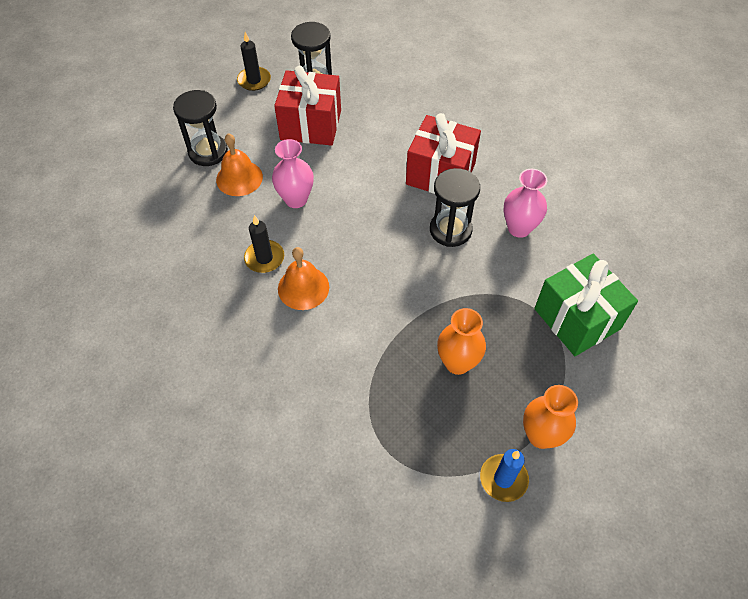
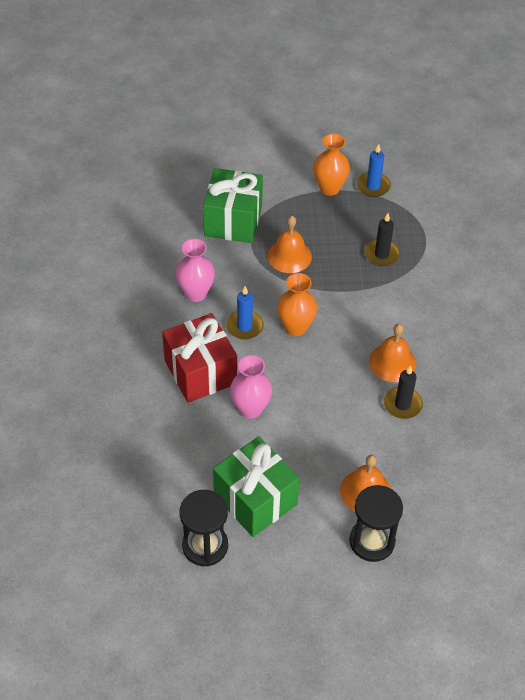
camera: 140 degrees left, 5 degrees down
(254, 80) = (259, 598): black candle -> black candle (381, 254)
(296, 199) = (335, 435): pink vase -> pink vase (250, 409)
(311, 125) = (255, 499): red gift -> green gift
(450, 230) = (244, 326): black hourglass -> blue candle
(457, 363) = (336, 250): orange vase -> orange vase (295, 327)
(489, 322) = (289, 256): none -> orange bell

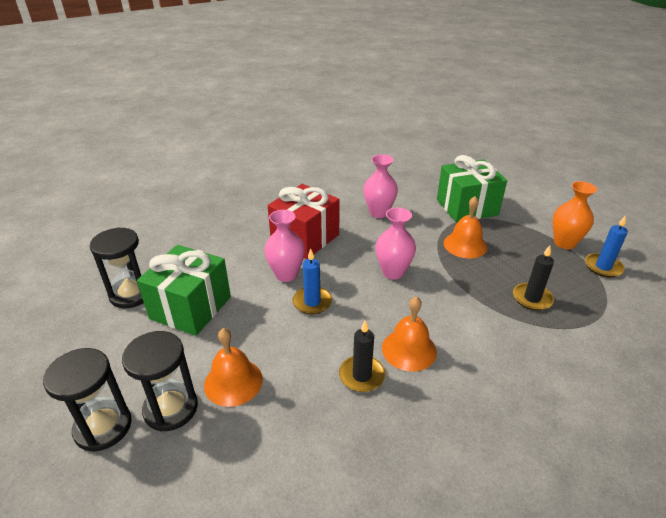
camera: 65 degrees right, 15 degrees down
(244, 326) = (368, 245): blue candle -> blue candle (312, 302)
(295, 327) = (393, 272): orange vase -> pink vase
(368, 592) = (103, 427): none -> black hourglass

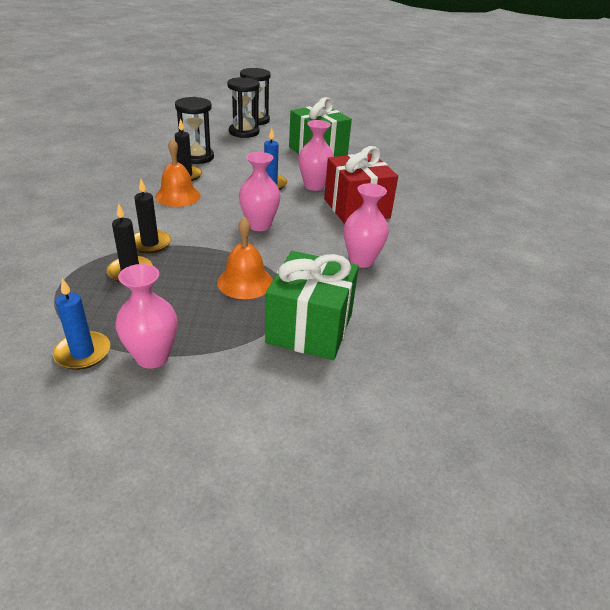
camera: 120 degrees right, 0 degrees up
(131, 294) = (354, 141): black hourglass -> black hourglass (197, 157)
(233, 382) = (238, 147): orange bell -> none
(493, 312) = (150, 243): none -> black candle
(564, 243) = (152, 357): orange vase -> pink vase

